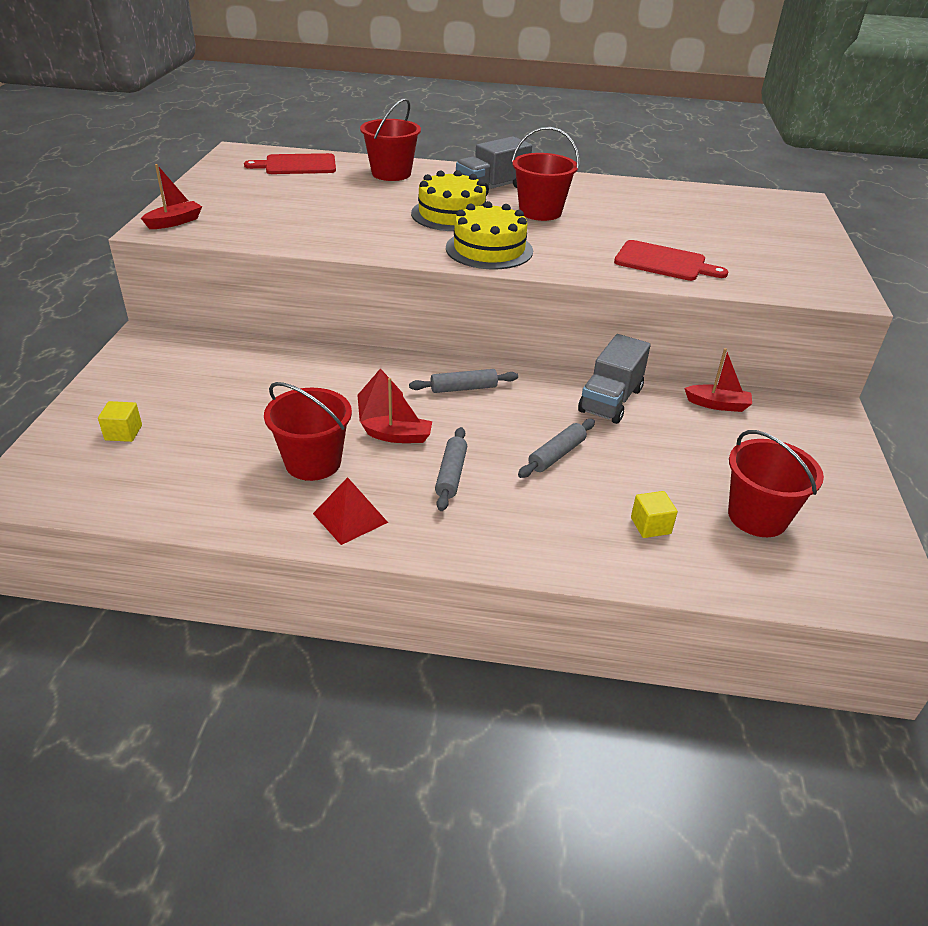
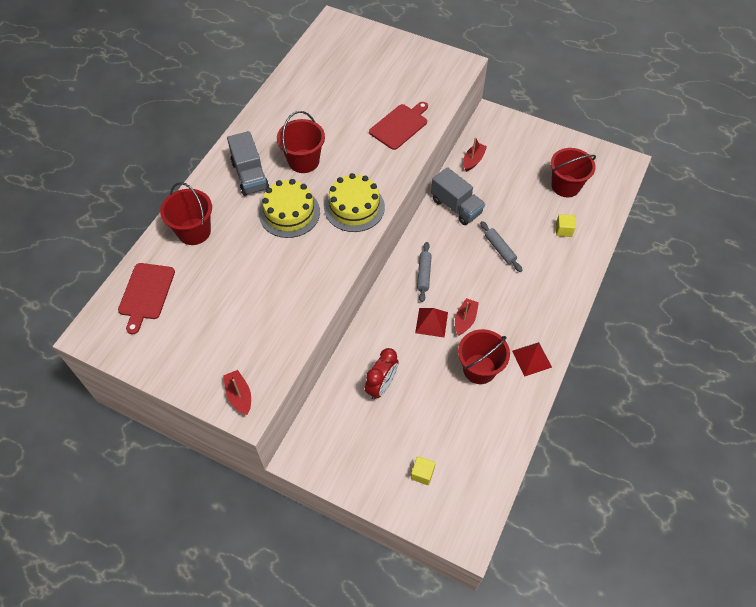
camera: 70 degrees left, 20 degrees up
(260, 380) = (381, 386): none -> red clock
(451, 475) = (506, 303): grey rolling pin -> none

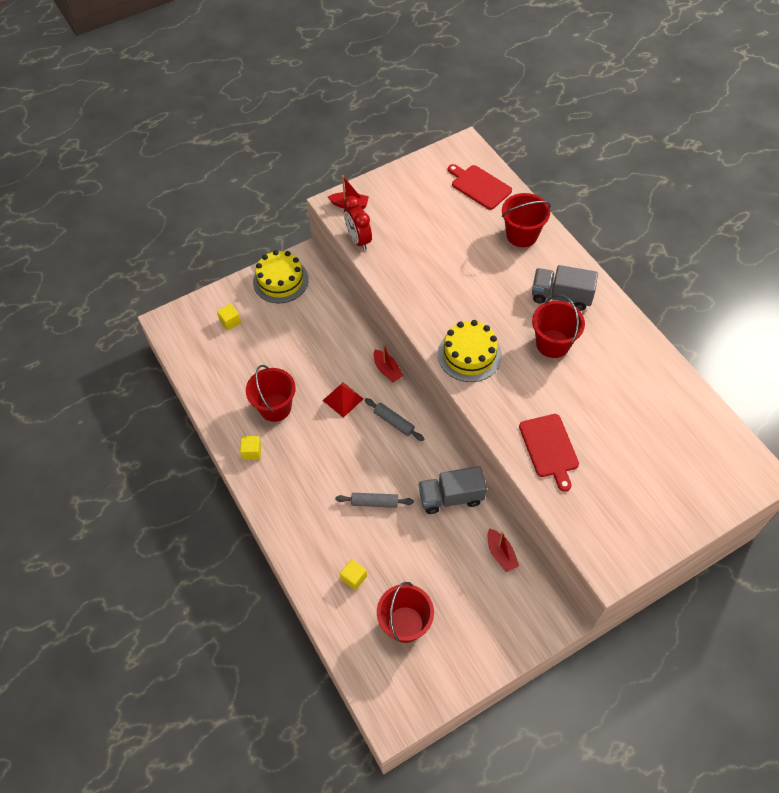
camera: 125 degrees right, 0 degrees up
(289, 213) = (497, 305): yellow cake -> yellow cake (280, 281)
(381, 386) = (316, 334): red clock -> red clock (358, 240)
(465, 320) = (325, 425): red boat -> red boat (387, 370)
(531, 359) = (252, 451): red pyramid -> yellow cube

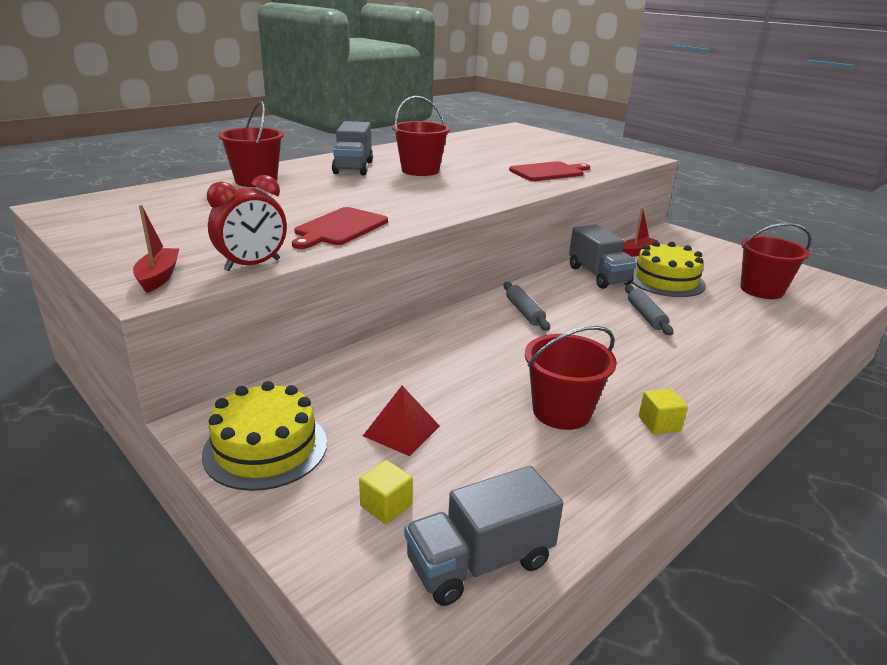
camera: 105 degrees left, 30 degrees down
(190, 348) = (479, 562): none -> grey truck
(343, 399) = (510, 351): red pyramid -> red pyramid (401, 430)
(354, 578) = (750, 320): yellow cube -> none
(387, 370) = (443, 322): red boat -> none
(394, 422) = (524, 312): grey rolling pin -> grey rolling pin turned 45 degrees counterclockwise
(469, 354) = (454, 199): yellow cake -> yellow cake (666, 280)
(479, 186) = (154, 199): red cutting board -> red cutting board (339, 228)

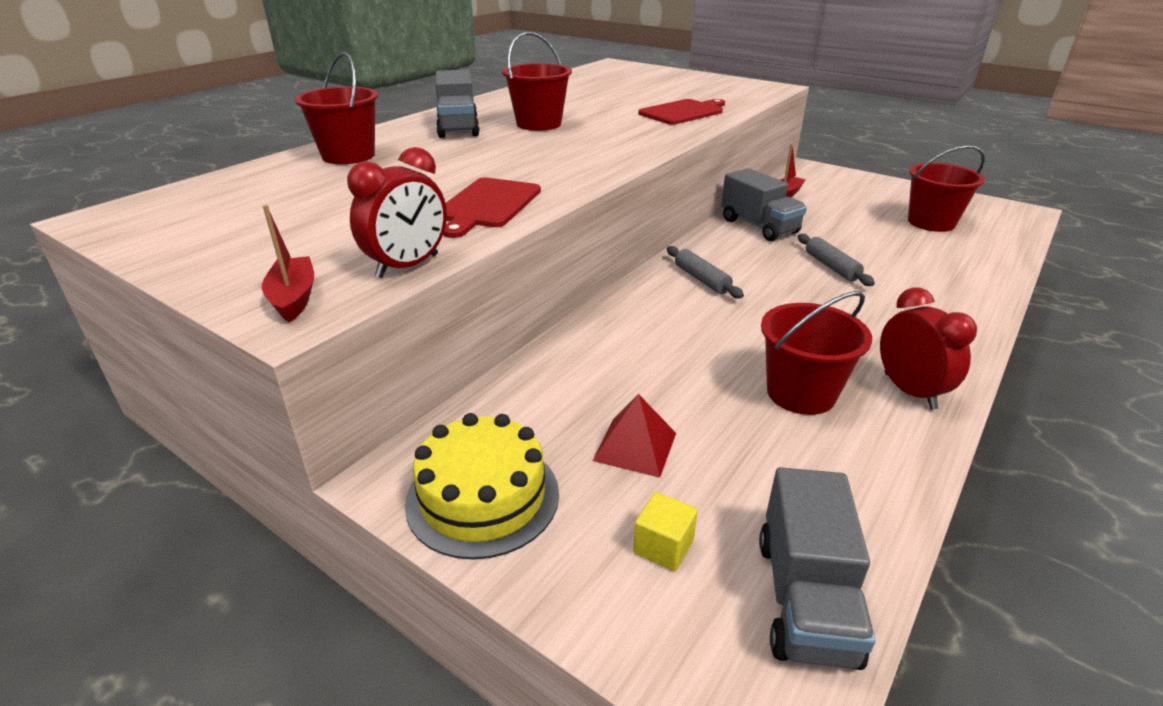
camera: 10 degrees left, 5 degrees up
(479, 562) = (805, 599): grey truck -> grey truck turned 45 degrees counterclockwise
(659, 424) = (909, 391): yellow cube -> red clock
(666, 280) = (831, 223): yellow cake -> none

